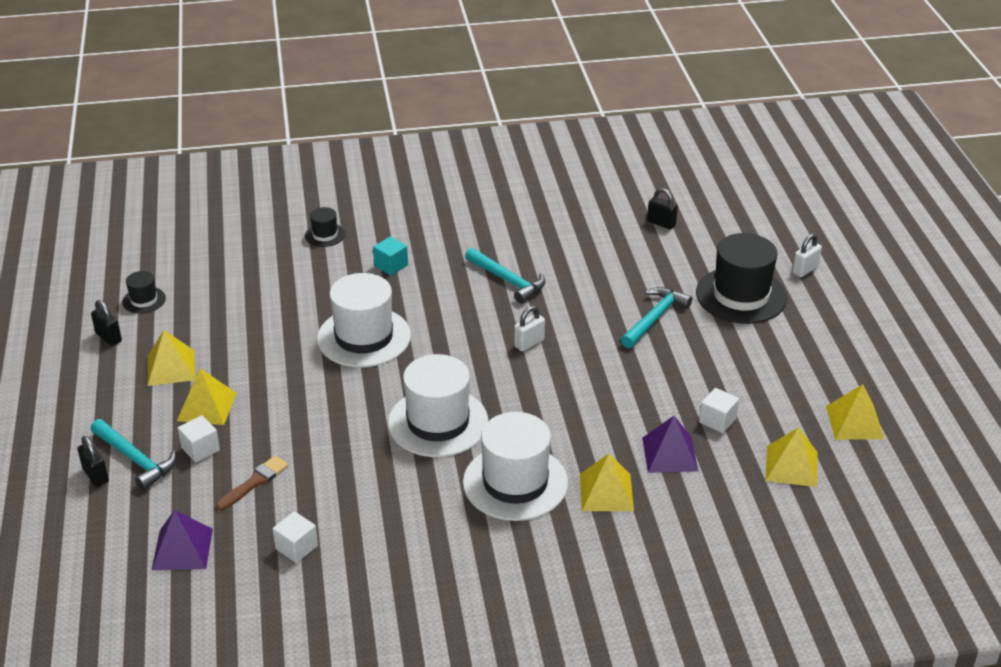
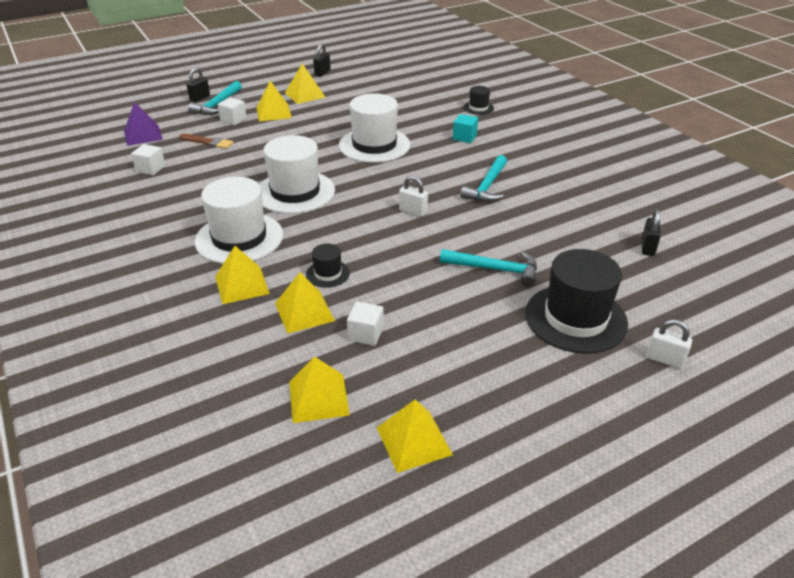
camera: 70 degrees right, 0 degrees up
(144, 300) = (363, 73): black hat -> black hat (328, 274)
(670, 454) = (304, 312): purple pyramid -> yellow pyramid

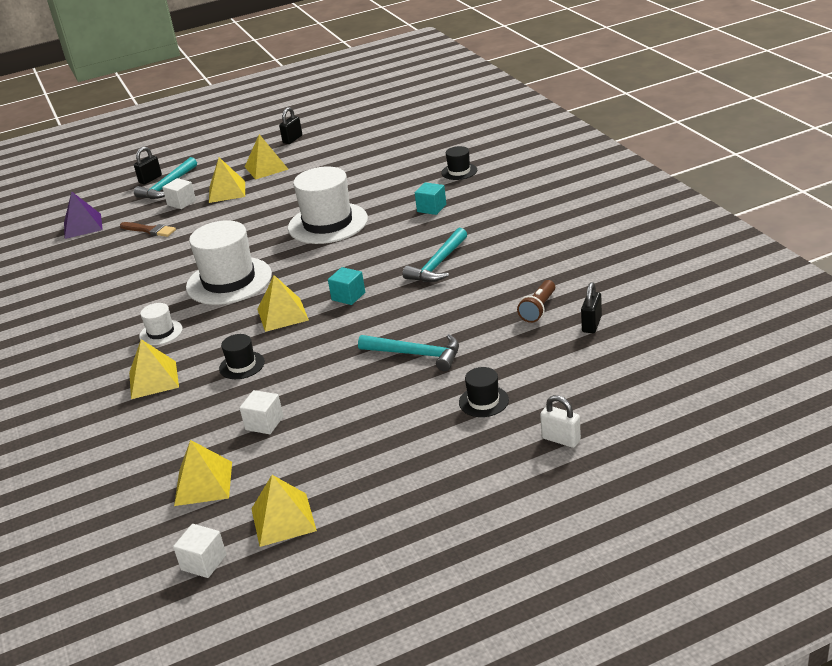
camera: 10 degrees right, 5 degrees down
(150, 169) = (84, 263): white cube -> white cube (204, 562)
(239, 238) = (161, 332): white hat -> white hat, size x0.47
(304, 312) = (209, 404): yellow pyramid -> yellow pyramid (282, 314)
(413, 211) = (348, 296): white padlock -> turquoise cube
(575, 318) = (483, 401): black hat -> black hat, size x0.47
(593, 231) = (538, 309): none -> brown flashlight

